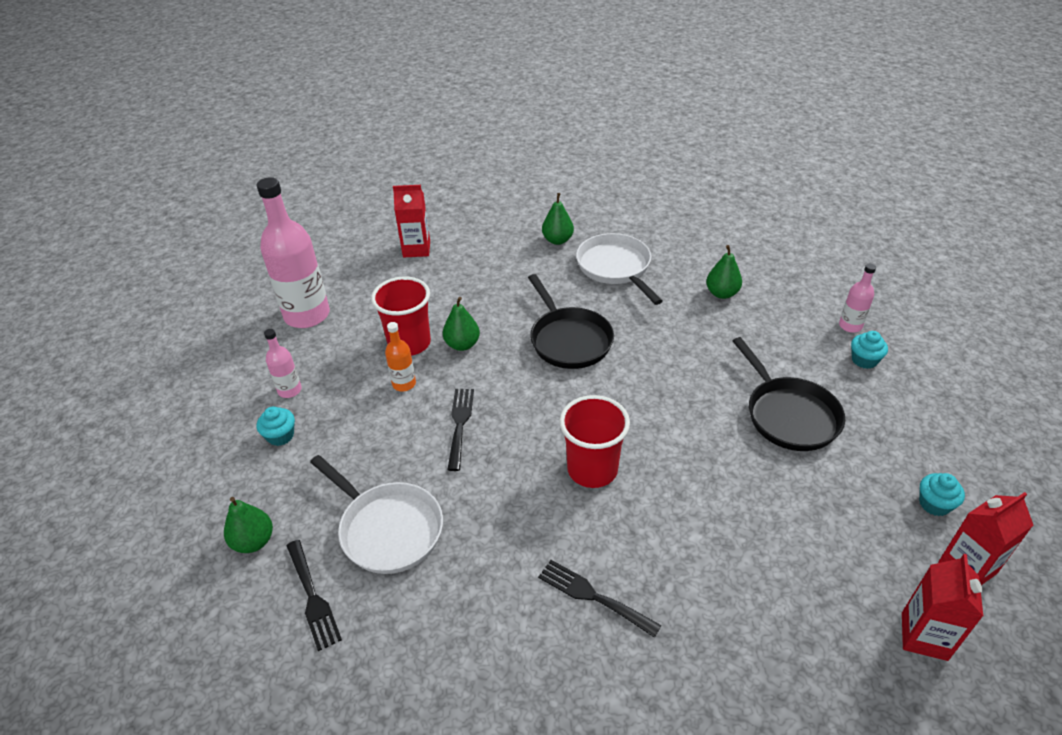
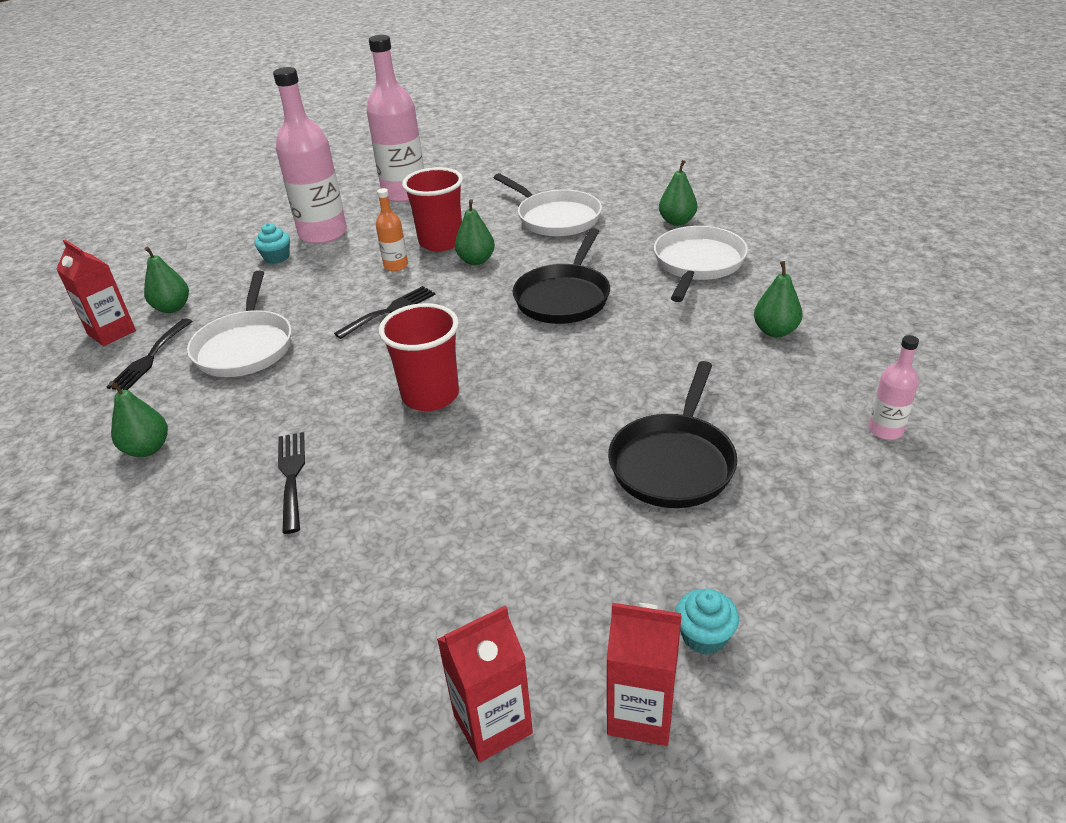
camera: 45 degrees right, 5 degrees down
(289, 390) = (323, 234): pink bottle -> pink bottle, size x2.12
(416, 249) = (547, 182): red carton -> red carton (112, 332)
(448, 666) = (147, 449): none -> green pear
(468, 278) = (555, 218): none -> white pan
(864, 360) = (848, 468): turquoise cupcake -> none

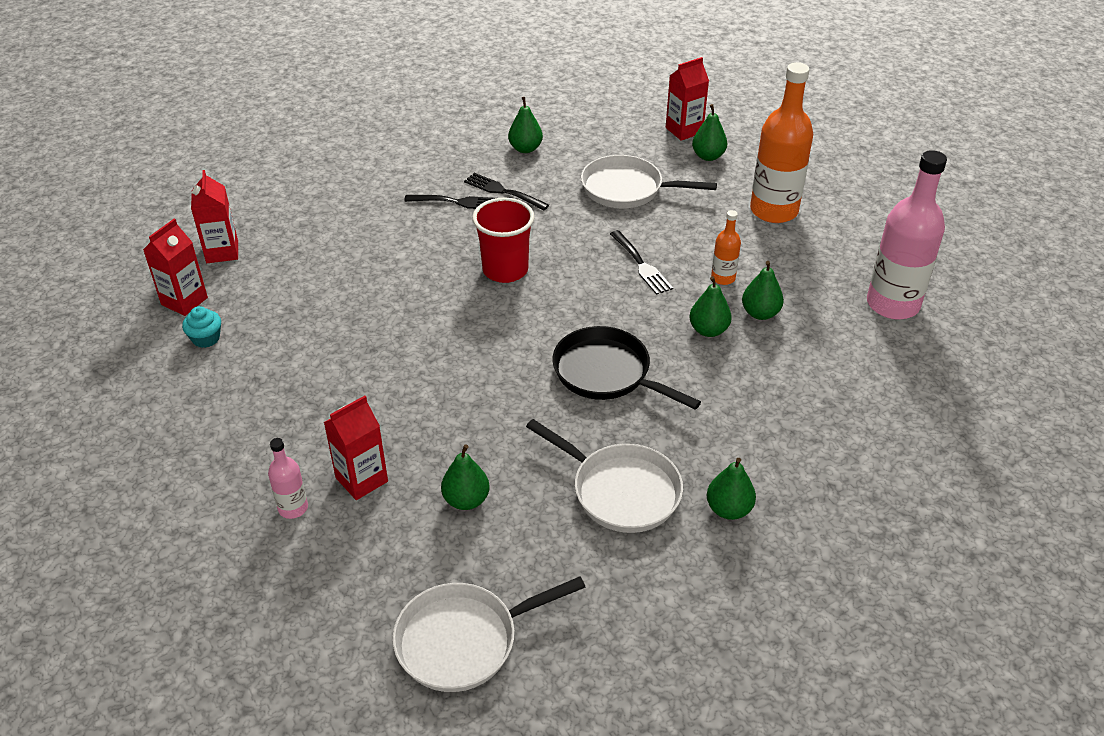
camera: 105 degrees right, 5 degrees up
(150, 358) = (637, 147): black fork -> black fork (502, 191)
(277, 257) = (774, 210): turquoise cupcake -> orange bottle
(323, 234) = (812, 240): pink bottle -> none
(441, 242) = (760, 313): red cup -> green pear
(555, 218) = (781, 408): white pan -> white pan (464, 640)
(673, 462) = (347, 373): black pan -> none
(809, 398) = (361, 479): none -> red carton

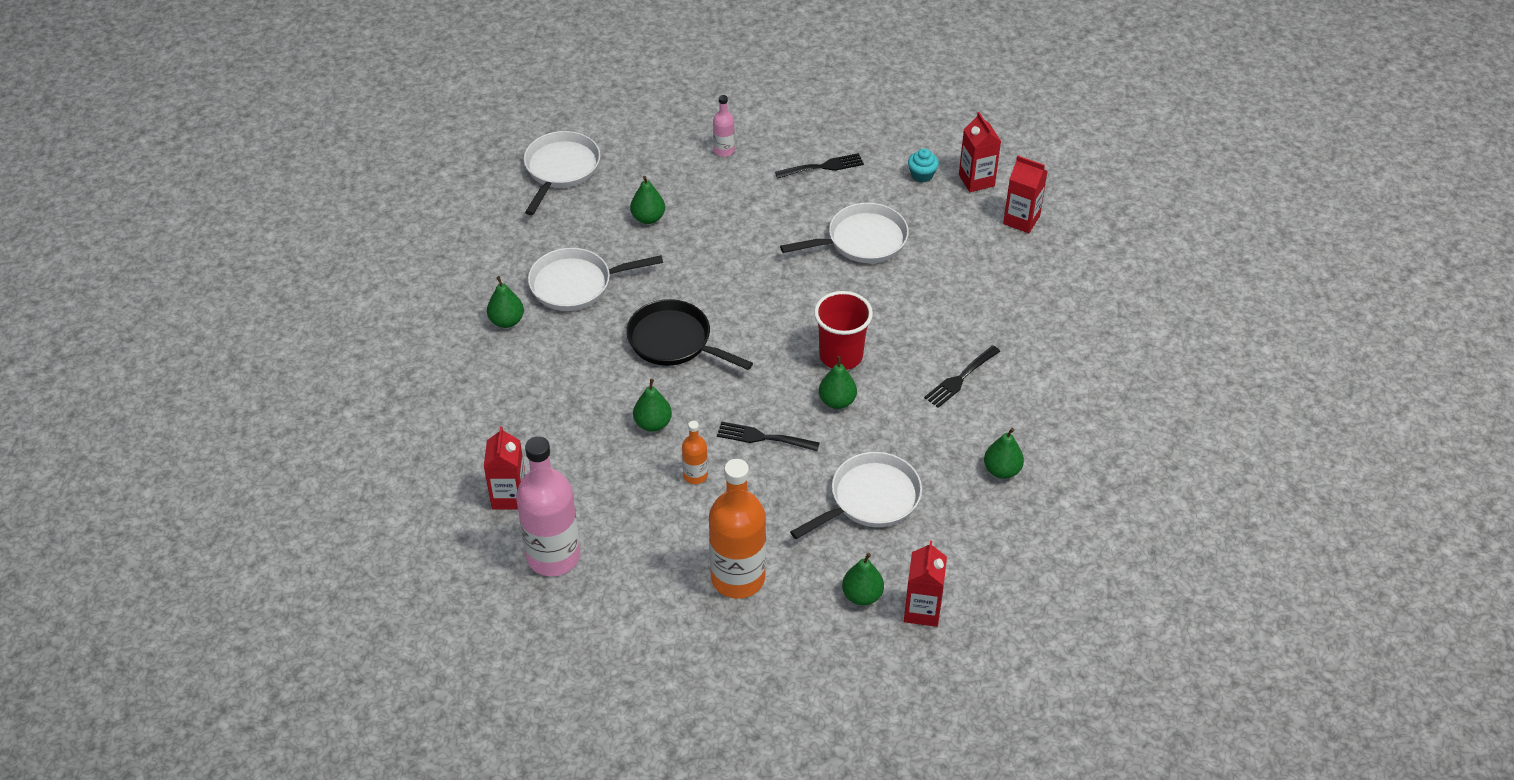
camera: 130 degrees right, 5 degrees up
(345, 329) = (861, 240): none -> white pan
(361, 479) = (714, 185): red carton -> red carton (509, 496)
(502, 191) = (948, 415): black fork -> black fork (823, 167)
(607, 373) = (674, 341): black pan -> black pan turned 135 degrees counterclockwise
(760, 313) = (635, 467): green pear -> green pear (837, 401)

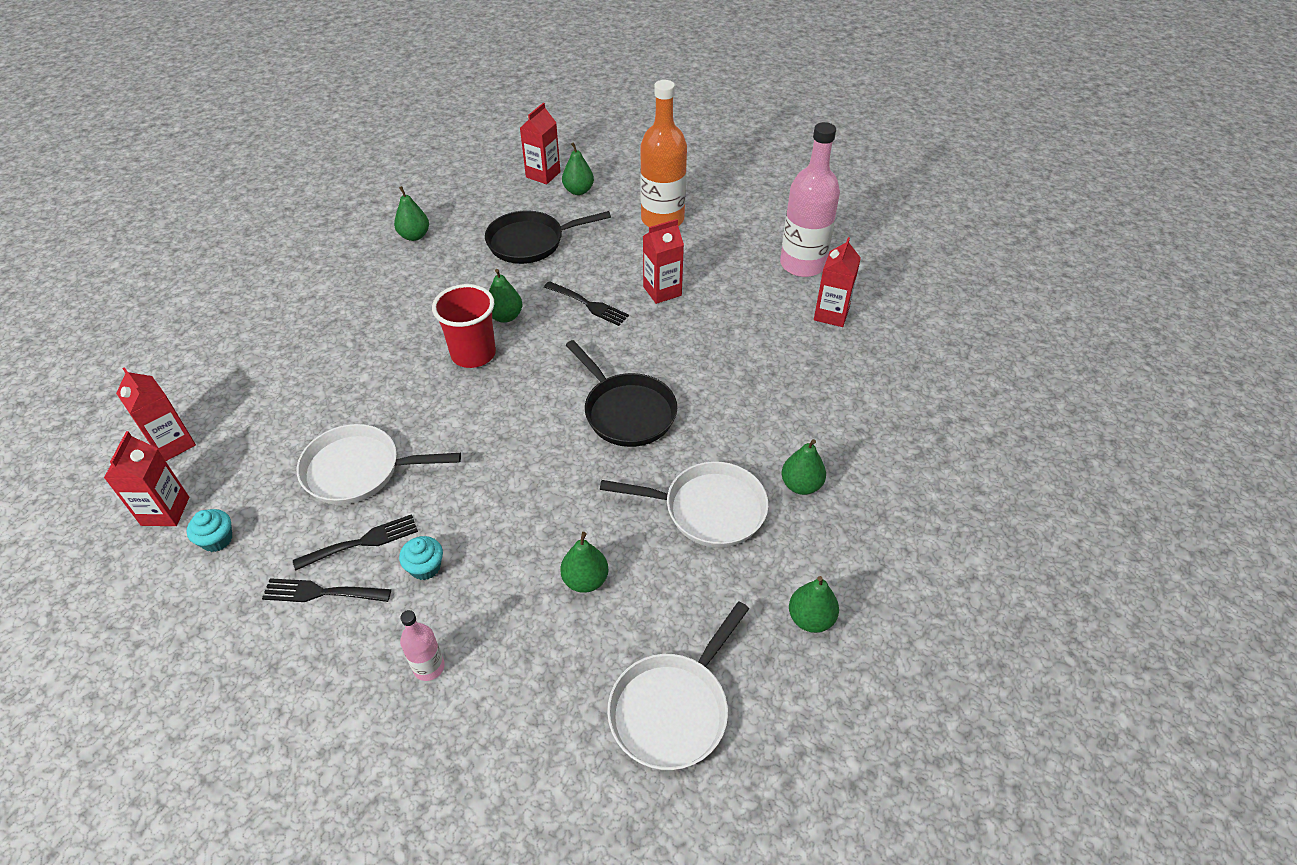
camera: 160 degrees left, 0 degrees up
(653, 424) = (681, 340): green pear -> green pear (810, 618)
(695, 475) = (662, 291): orange bottle -> red carton
(764, 197) = (425, 567): none -> turquoise cupcake
(870, 499) = (531, 242): white pan -> black pan
(960, 379) = (385, 307): black fork -> black fork (362, 542)

